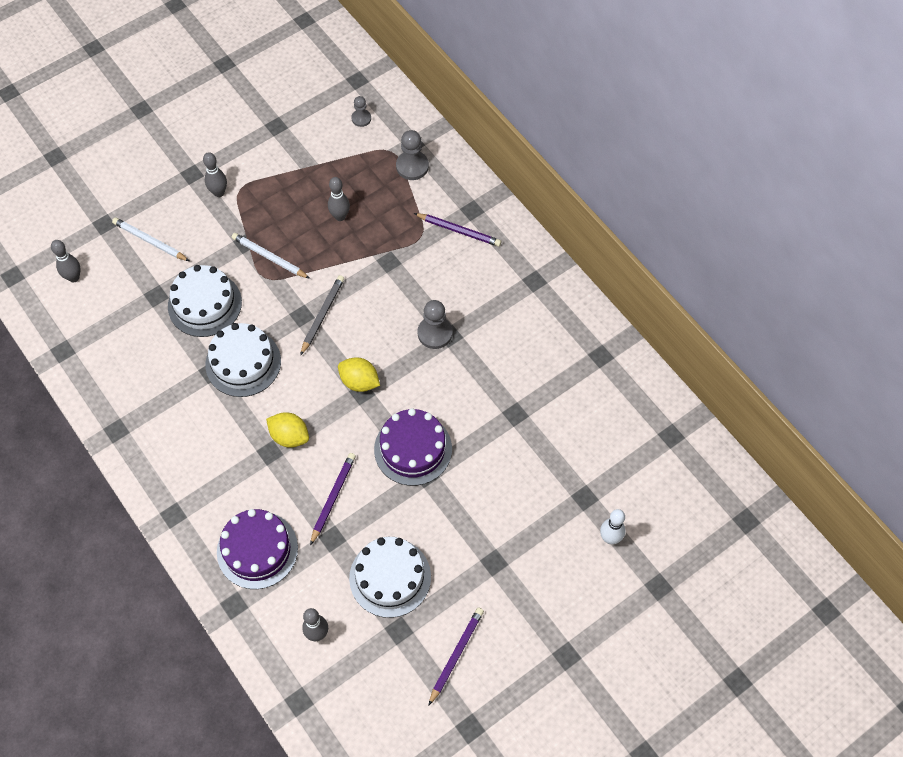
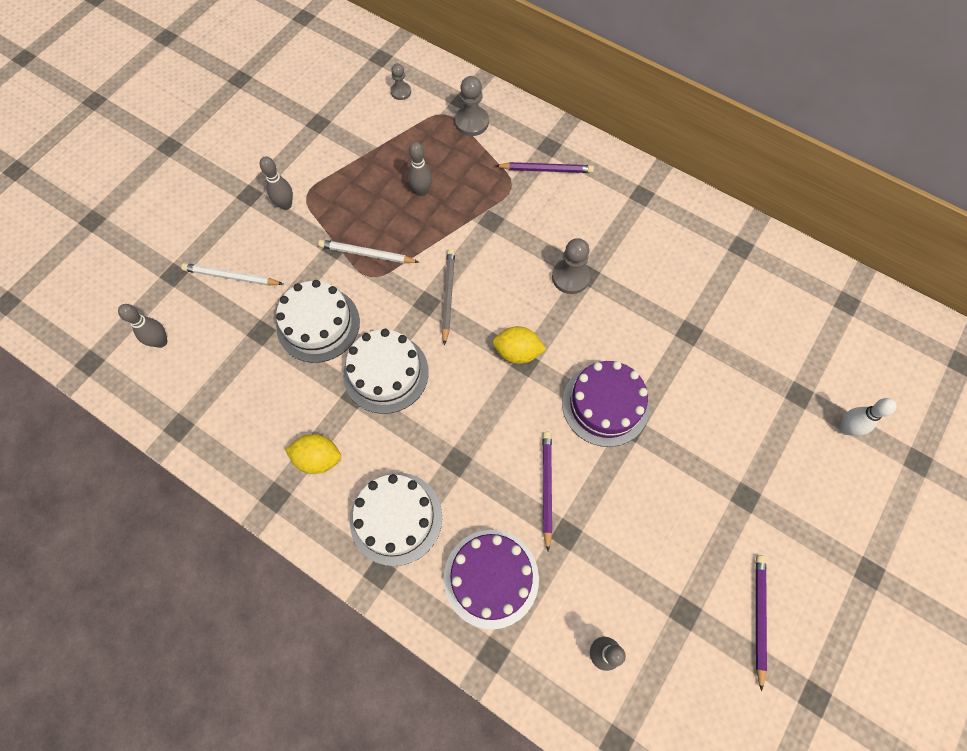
camera: 20 degrees left, 5 degrees up
(289, 436) = (470, 436): yellow lemon -> yellow lemon (318, 458)
(390, 577) = (648, 555): white cake -> white cake (396, 518)

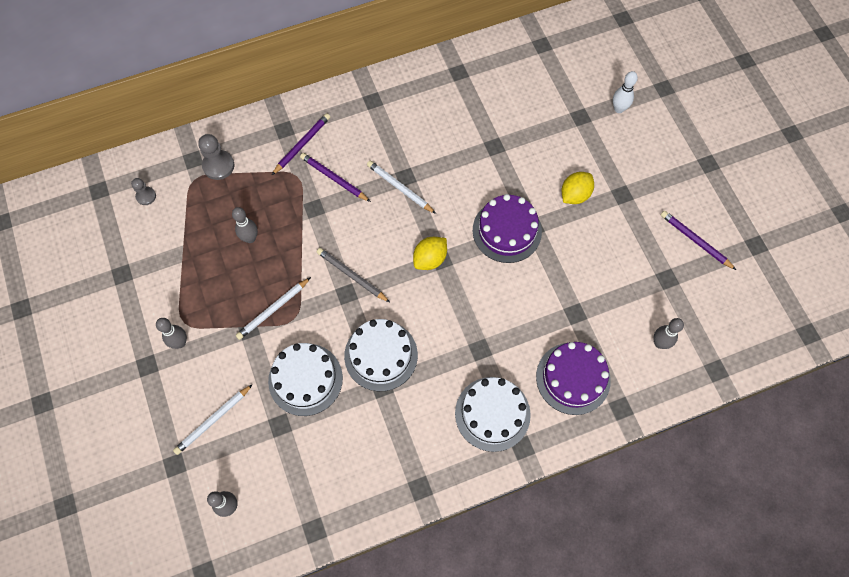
camera: 55 degrees left, 0 degrees up
(318, 458) = (412, 441): yellow lemon -> yellow lemon (575, 195)
(546, 487) = (537, 305): purple pencil -> purple pencil (334, 178)
(570, 277) = (399, 188): grey pawn -> white pencil

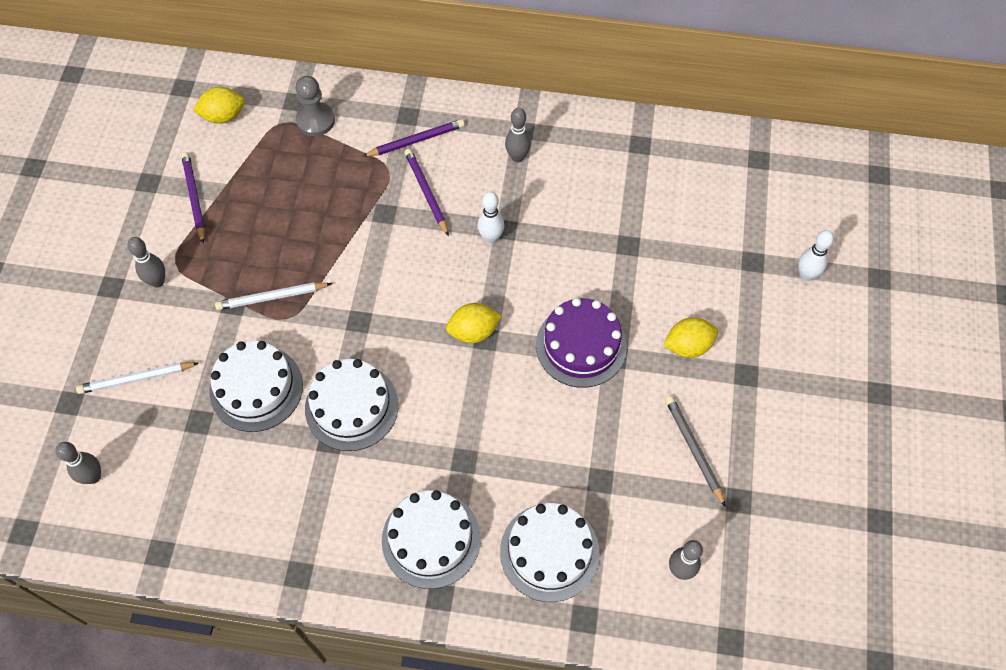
camera: 30 degrees right, 5 degrees down
(146, 196) = (223, 116): grey pawn -> yellow lemon
(250, 238) = (298, 211): grey bowling pin -> grey bowling pin (517, 157)
(352, 275) = (377, 305): grey pencil -> grey pencil (693, 449)
(399, 188) = (491, 238): white pencil -> white bowling pin
(573, 378) = (549, 552): purple cake -> white cake
(695, 240) = (803, 474): purple pencil -> purple pencil (194, 197)

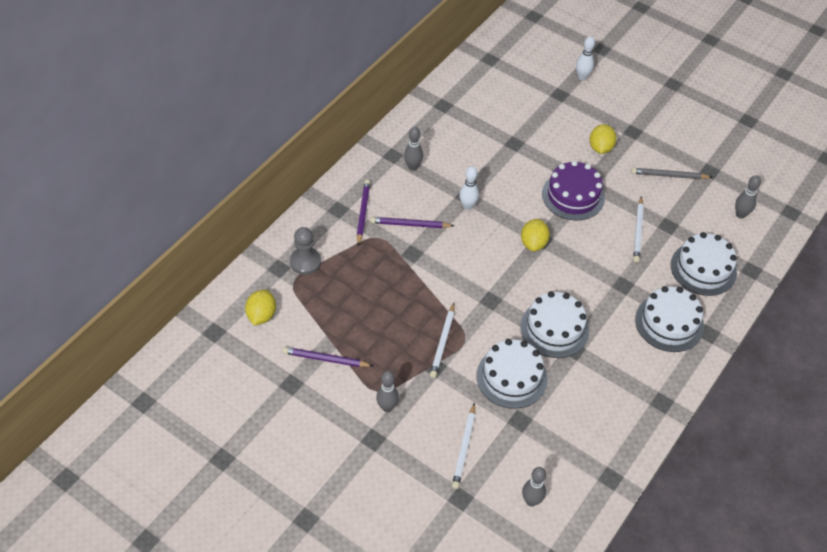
camera: 65 degrees left, 10 degrees down
(566, 446) = (638, 231): none -> white pencil

